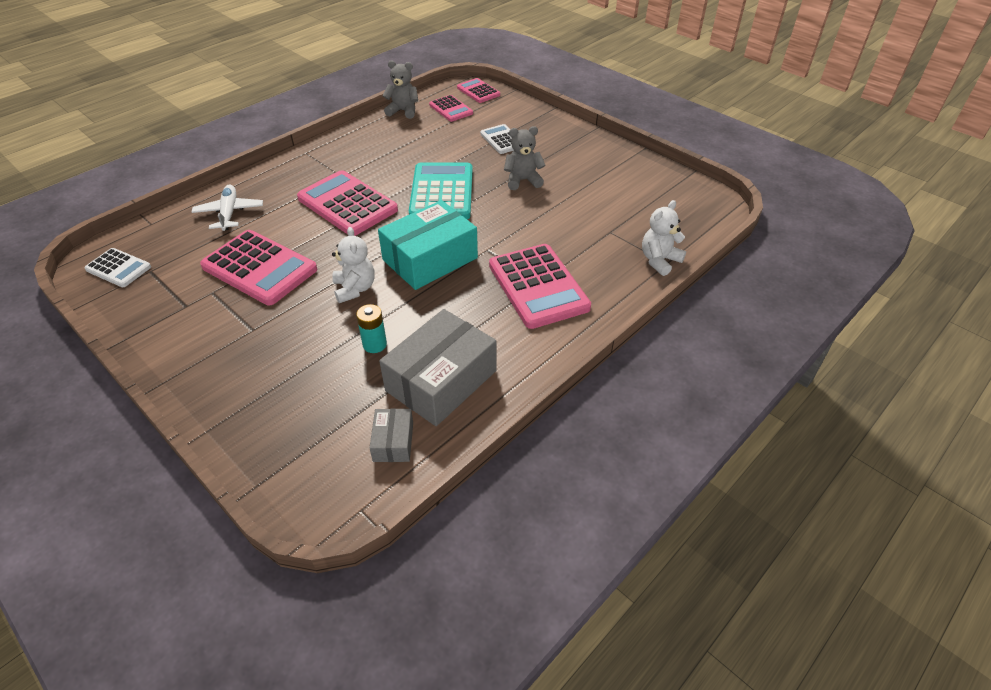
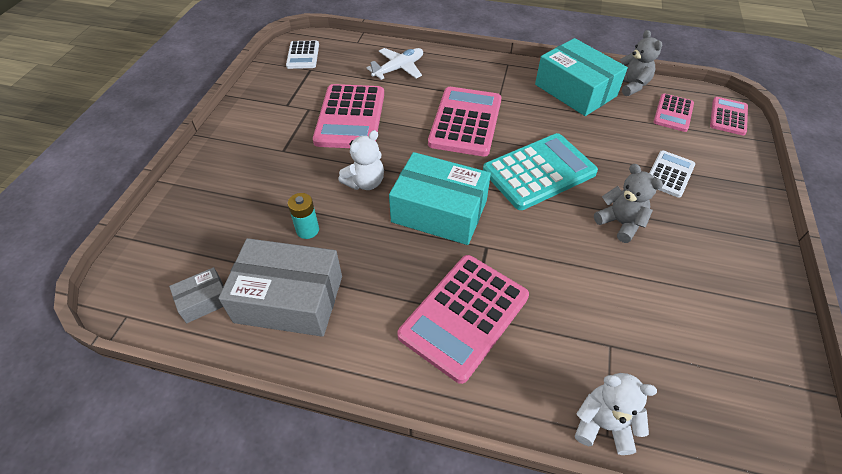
camera: 60 degrees right, 5 degrees up
(378, 136) = (575, 90): none -> turquoise box

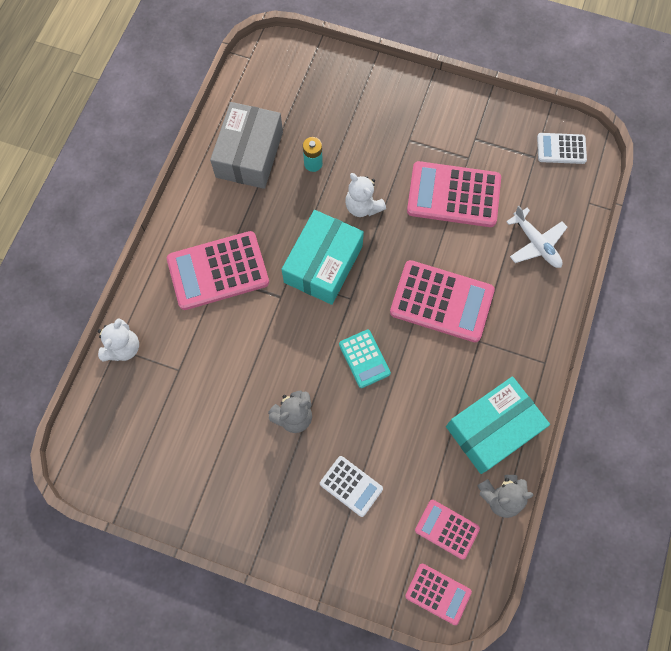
camera: 95 degrees right, 20 degrees up
(204, 300) = (255, 101): grey box -> none
(464, 316) = (218, 271): pink calculator -> pink calculator turned 60 degrees counterclockwise
(539, 172) = (364, 359): turquoise calculator -> turquoise calculator, size x0.55

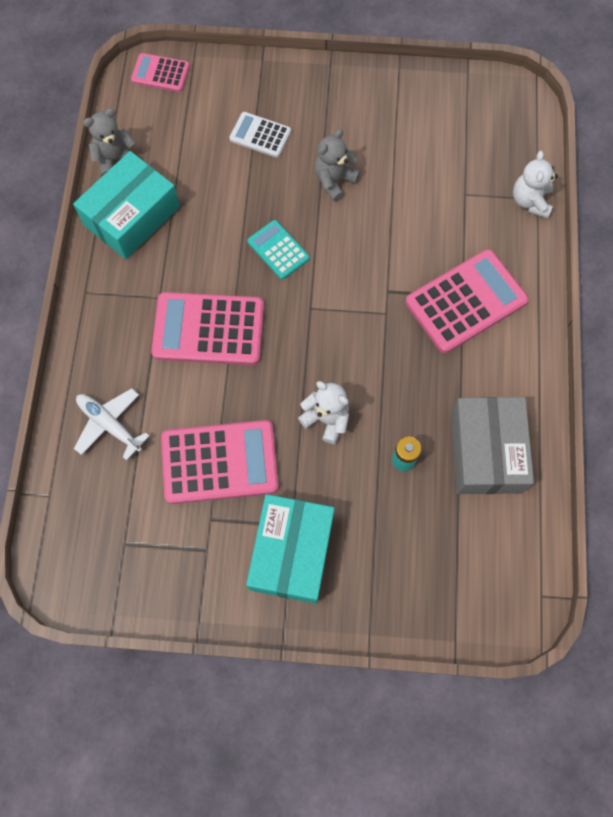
camera: 165 degrees right, 0 degrees up
(323, 264) = (352, 338): turquoise box -> turquoise box (291, 552)
(447, 529) = (162, 122): pink calculator -> none
(561, 149) = (91, 564): white calculator -> none

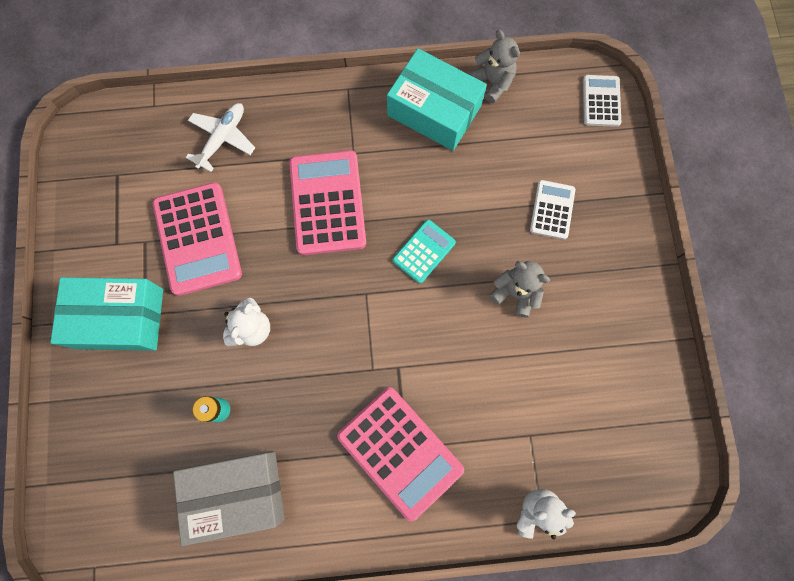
camera: 80 degrees right, 5 degrees up
(160, 73) = (601, 101): pink calculator -> white calculator

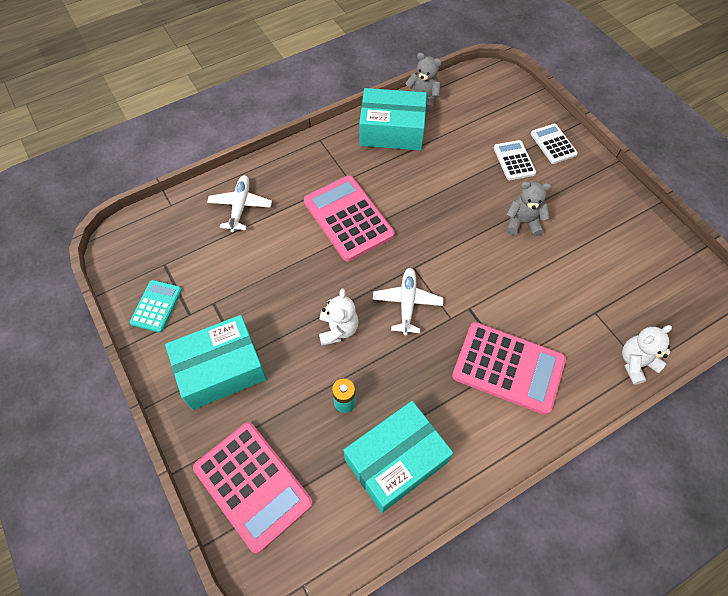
camera: 25 degrees left, 15 degrees down
(198, 239) = (258, 283): pink calculator -> pink calculator (253, 485)
(236, 493) = (396, 461): grey box -> turquoise box
(336, 331) = (407, 303): none -> white plane
(424, 251) = (440, 222): turquoise calculator -> turquoise calculator (156, 306)
(601, 101) = (503, 84): white calculator -> white calculator (553, 144)

